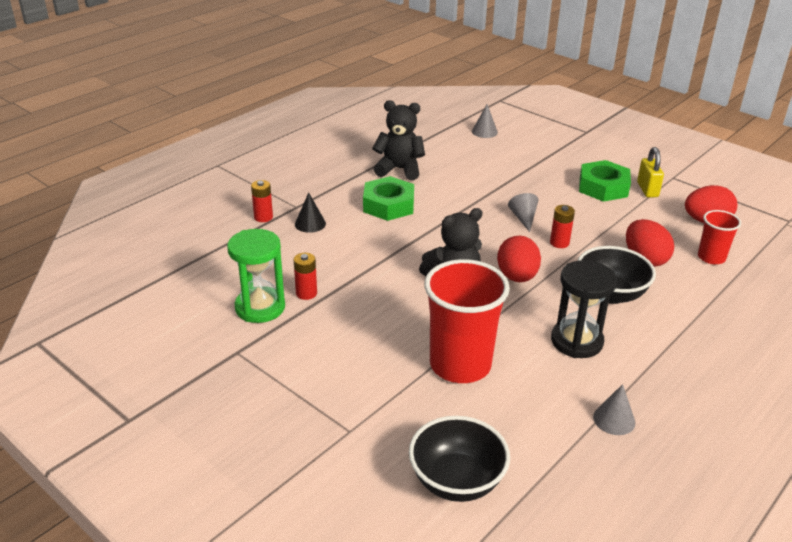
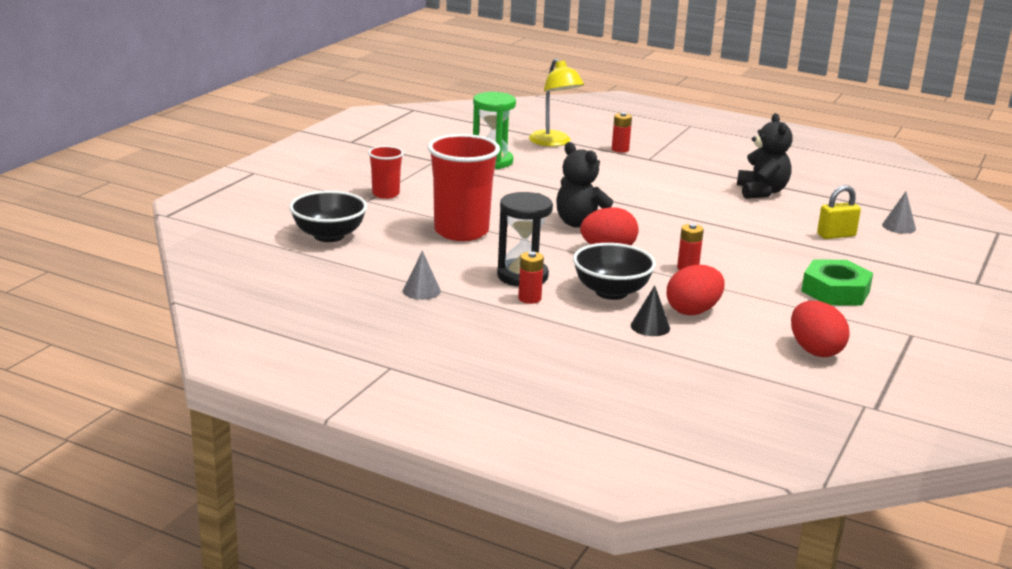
camera: 75 degrees right, 10 degrees down
(221, 254) = (554, 142): none -> yellow lamp
(306, 293) = (521, 174): red battery -> red battery (529, 298)
(310, 224) = (625, 166): black cone -> black cone (650, 326)
(388, 205) = (687, 192): green nut -> none
(523, 218) = (721, 250): grey cone -> none
(647, 190) = (858, 317): yellow padlock -> yellow padlock (836, 235)
(711, 257) = (730, 349): red cup -> red cup (385, 194)

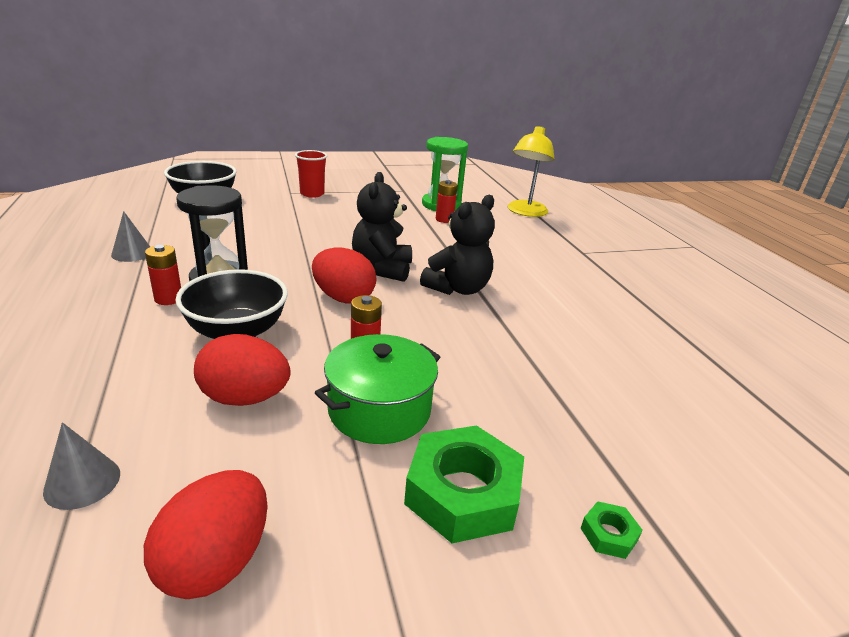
camera: 45 degrees right, 5 degrees up
(461, 231) = (283, 232): red cup -> none
(620, 149) = (572, 236): red battery -> red battery (444, 219)
(650, 326) = (164, 385): black cone -> none
(749, 284) = (379, 410): none -> green pot
(761, 192) = (641, 327): black teddy bear -> black teddy bear (458, 289)
(836, 235) = (636, 420): yellow padlock -> none
(894, 276) = (608, 534): none -> green nut
(899, 226) = (771, 464): grey cone -> grey cone (82, 482)

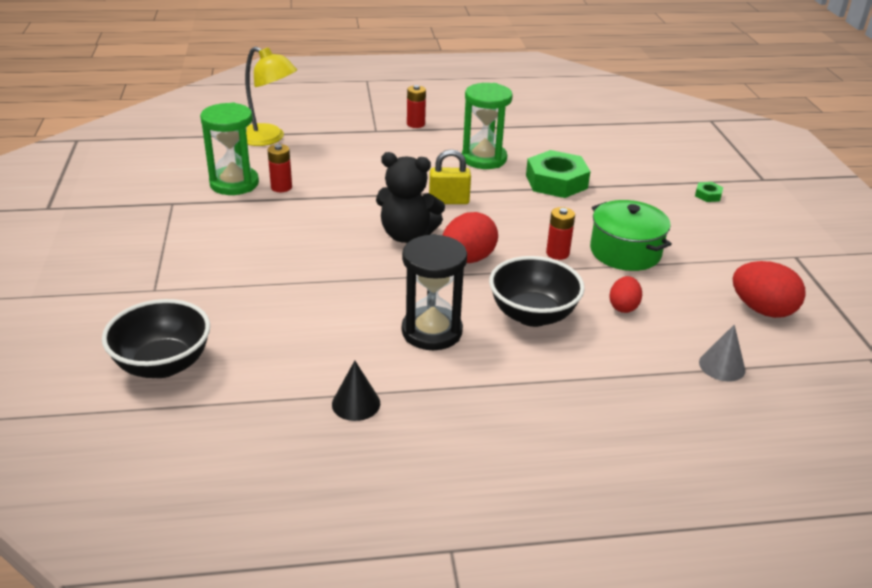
camera: 80 degrees left, 5 degrees up
(132, 253) = (356, 403): grey cone -> black cone
(168, 299) = (472, 361): red battery -> red battery (415, 124)
(245, 398) = (623, 307): red egg -> red egg, size x0.60
(312, 194) = (166, 271): red cup -> none
(458, 289) = (449, 201): black teddy bear -> yellow padlock
(463, 493) = (692, 231): green nut -> green nut (556, 182)
(569, 309) = (484, 159): none -> green hourglass

